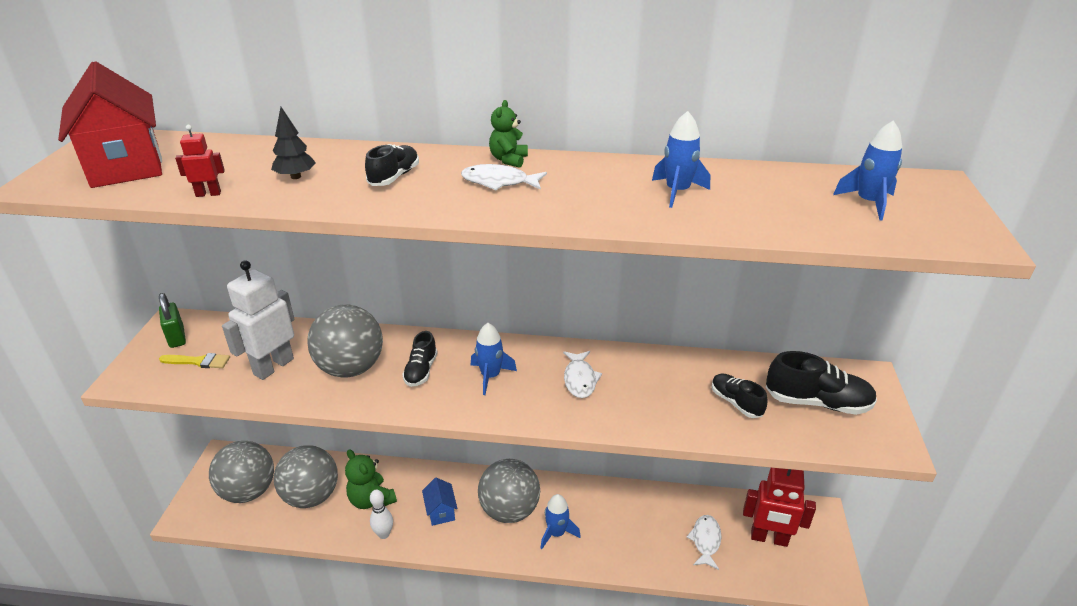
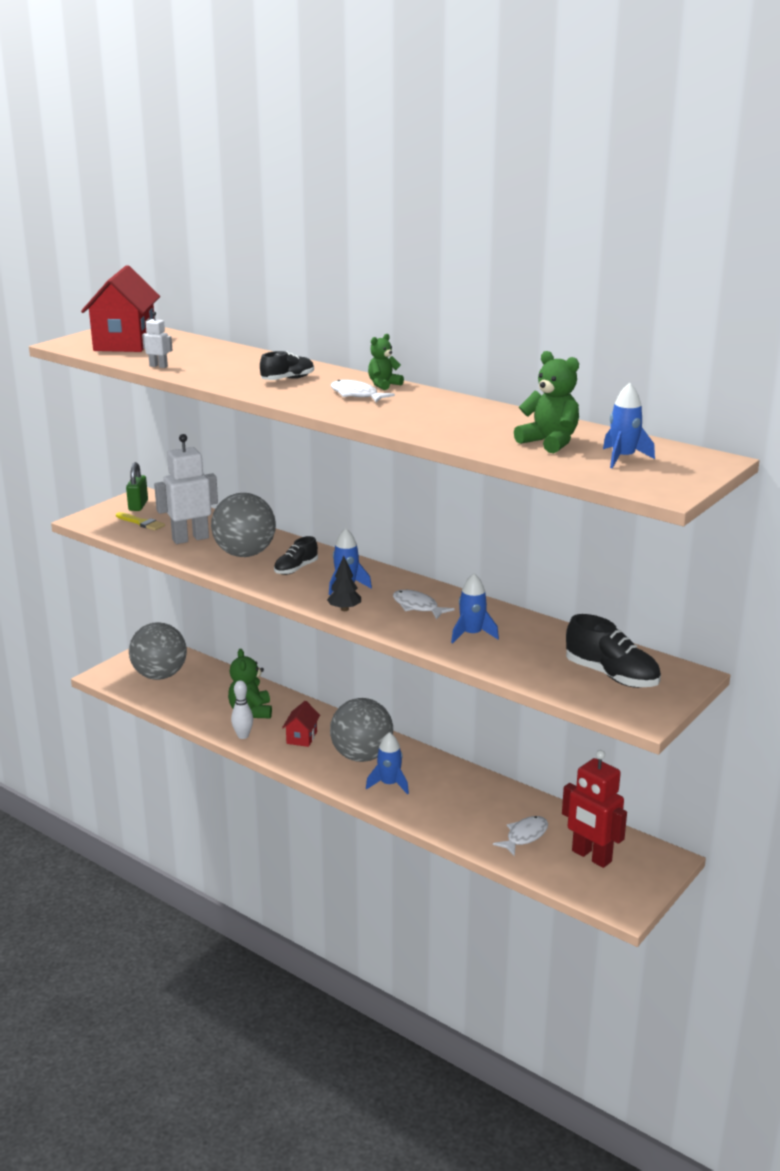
camera: 30 degrees right, 10 degrees down
(208, 194) = (158, 366): red robot -> white robot
(296, 177) = (223, 367): black tree -> black tree (344, 609)
(311, 496) = (205, 694): grey ball -> none
(441, 511) = (301, 737): blue house -> red house
(580, 379) = (417, 607): white fish -> white fish turned 105 degrees clockwise
(677, 192) = (480, 424): blue rocket -> blue rocket (472, 634)
(736, 402) = (535, 655): black shoe -> none
(776, 200) = (549, 442): none -> green teddy bear

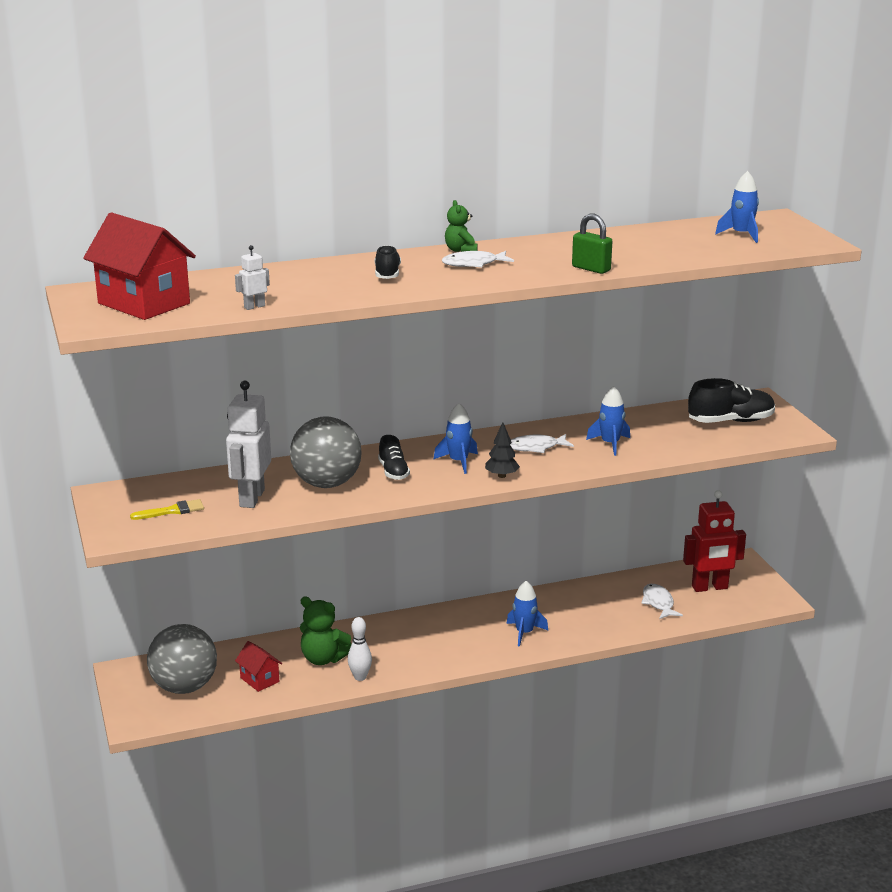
camera: 55 degrees left, 0 degrees up
(138, 505) = (124, 501): green padlock -> green padlock (591, 269)
(301, 737) = (401, 648): red house -> red house (259, 680)
(361, 756) = (467, 630): grey ball -> none
(549, 442) = (681, 243): green teddy bear -> none

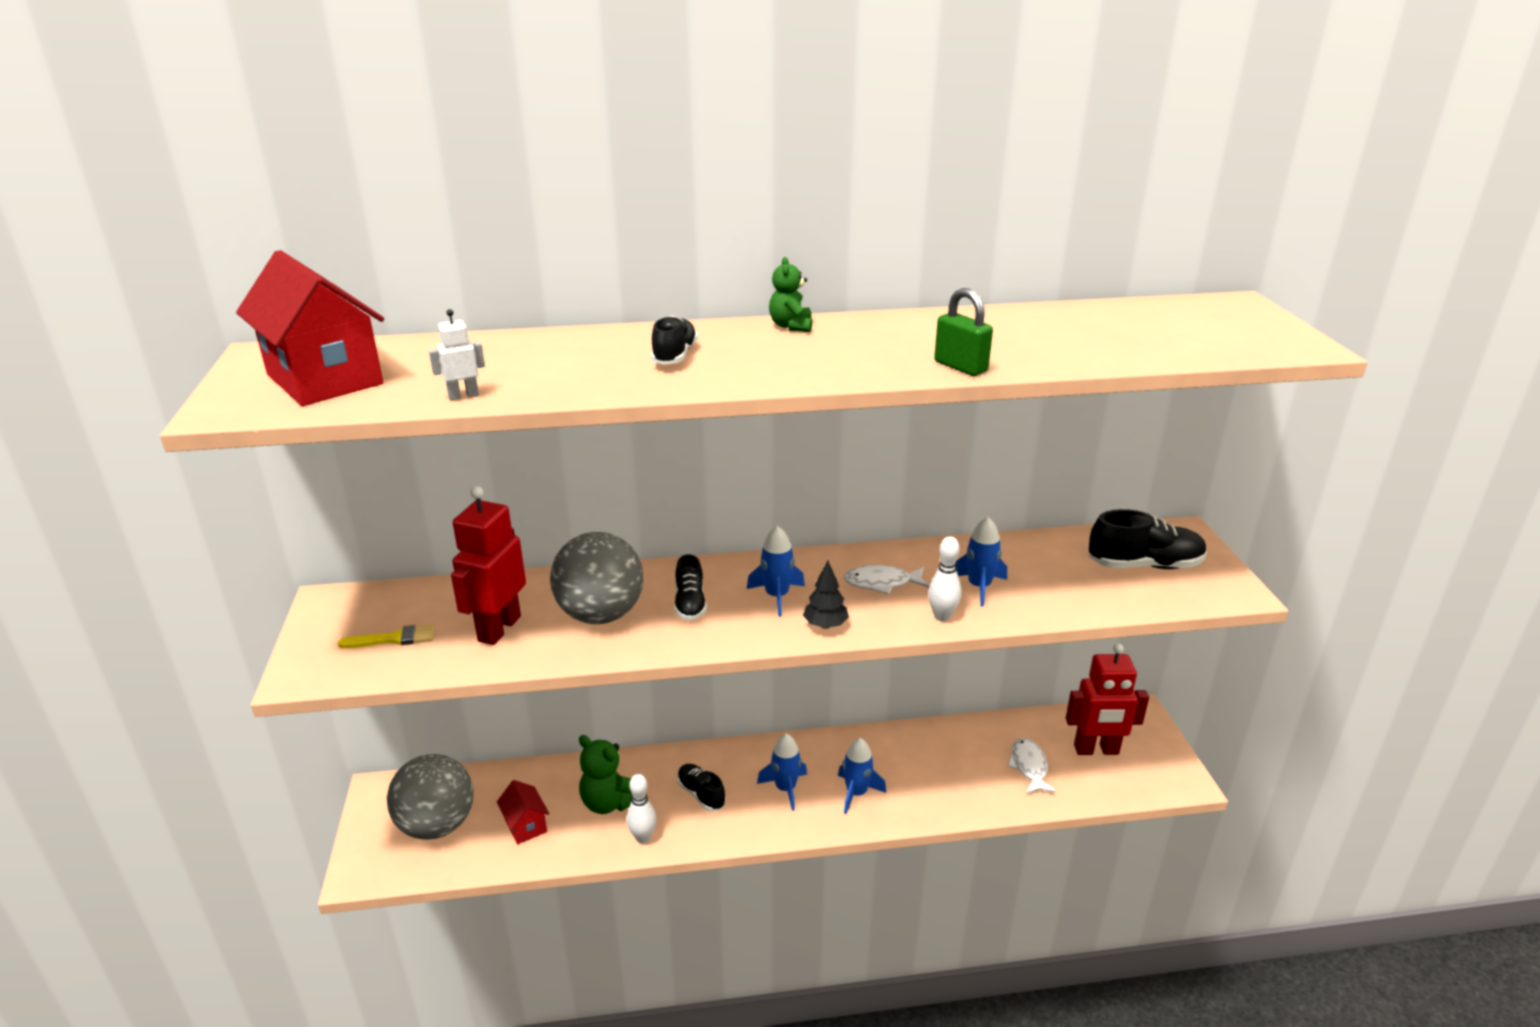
camera: 10 degrees right, 5 degrees up
(251, 498) = (499, 628): white robot -> red robot
(398, 646) = (701, 794): none -> black shoe
(473, 264) = (799, 348): white fish -> none
(587, 464) = (942, 616): none -> white bowling pin
(741, 235) = (1187, 327): blue rocket -> blue rocket (785, 788)

